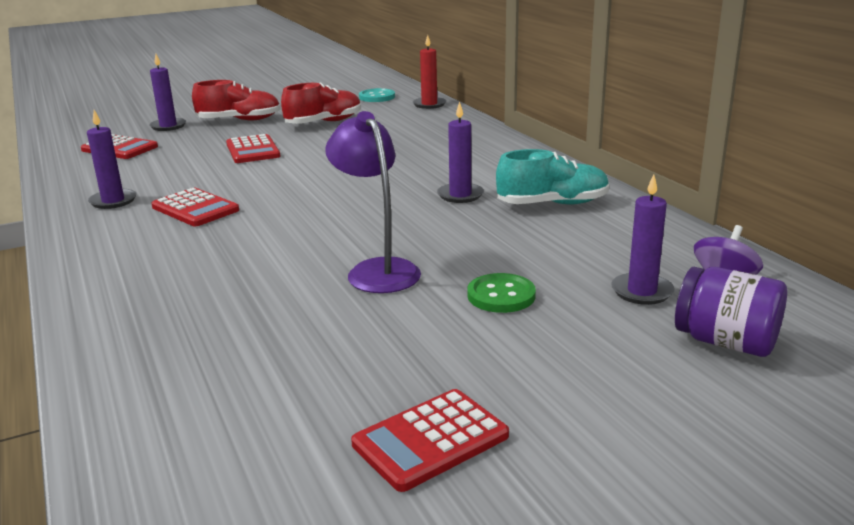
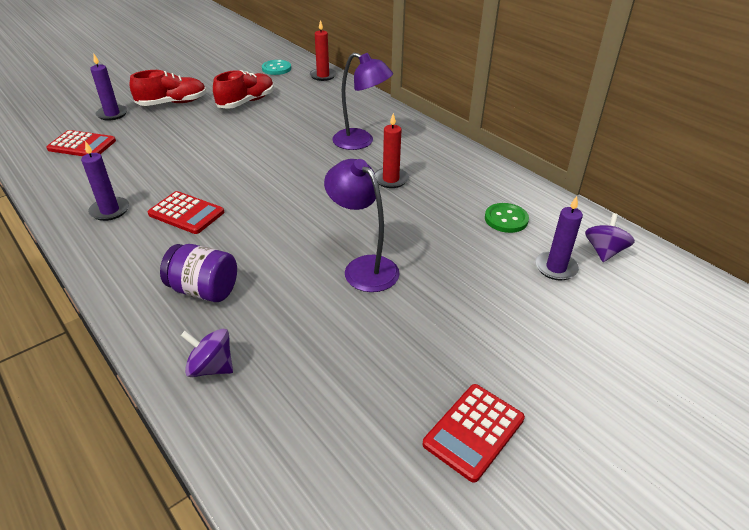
camera: 15 degrees left, 15 degrees up
(136, 341) = (211, 367): none -> purple spinning top
(253, 150) = (202, 139): red calculator -> none
(442, 161) = (361, 142): none -> purple lamp
(460, 195) = (390, 179): purple candle -> red candle
(501, 295) = (463, 283): green button -> green button (506, 219)
(552, 204) = (461, 183): turquoise shoe -> none
(726, 342) = (625, 309): purple jar -> purple jar (204, 290)

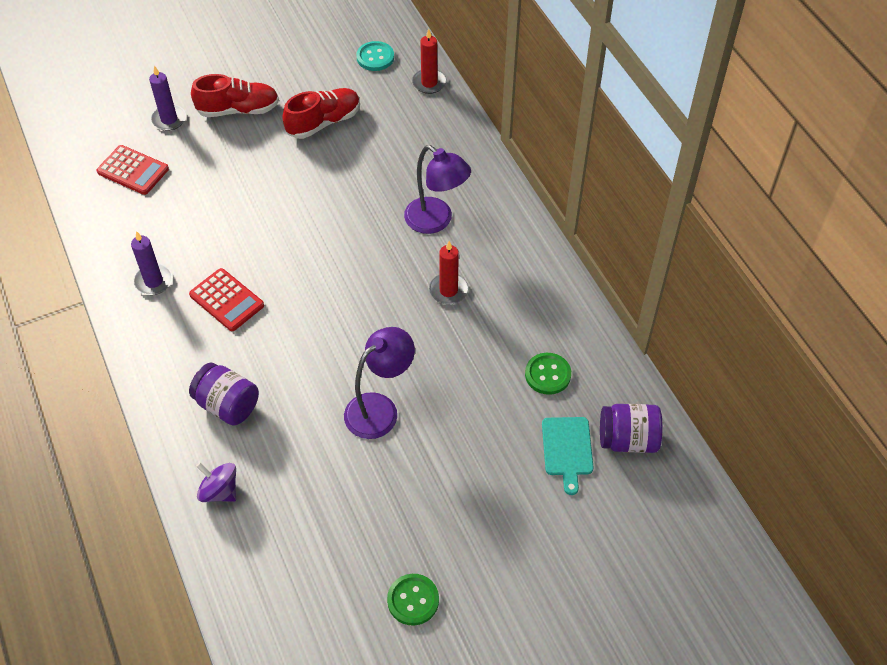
camera: 15 degrees right, 15 degrees up
(363, 267) = (380, 409): purple lamp -> purple lamp turned 75 degrees clockwise
(473, 431) = (413, 600): red calculator -> green button
(556, 268) = (567, 449): purple candle -> turquoise cutting board
(604, 251) = (627, 439): purple spinning top -> purple jar

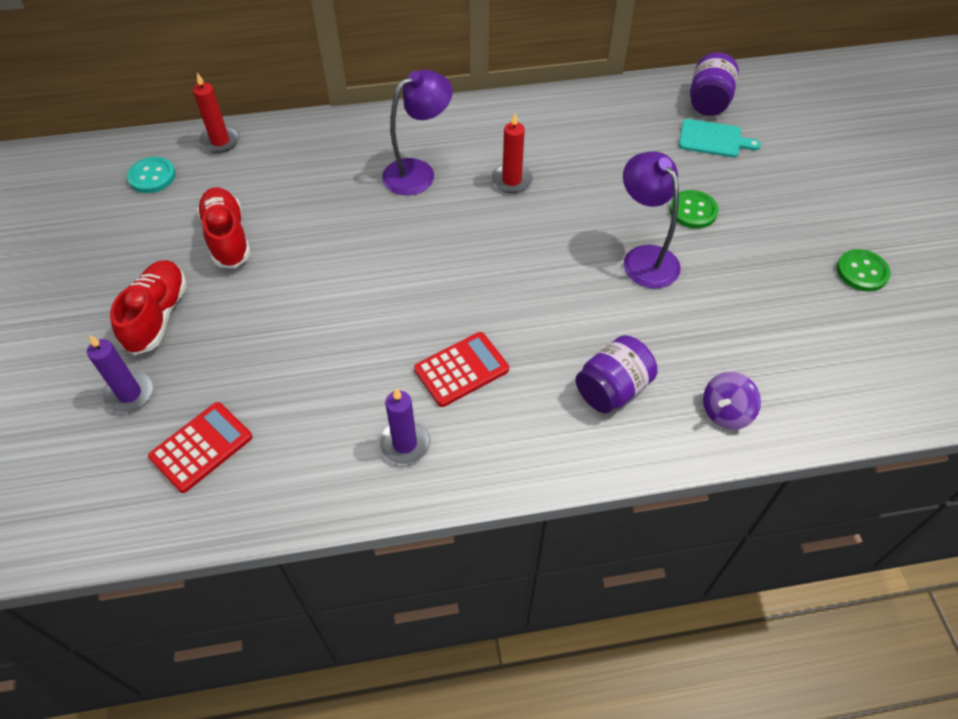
camera: 75 degrees left, 0 degrees up
(547, 374) = (630, 134): green button -> green button (693, 211)

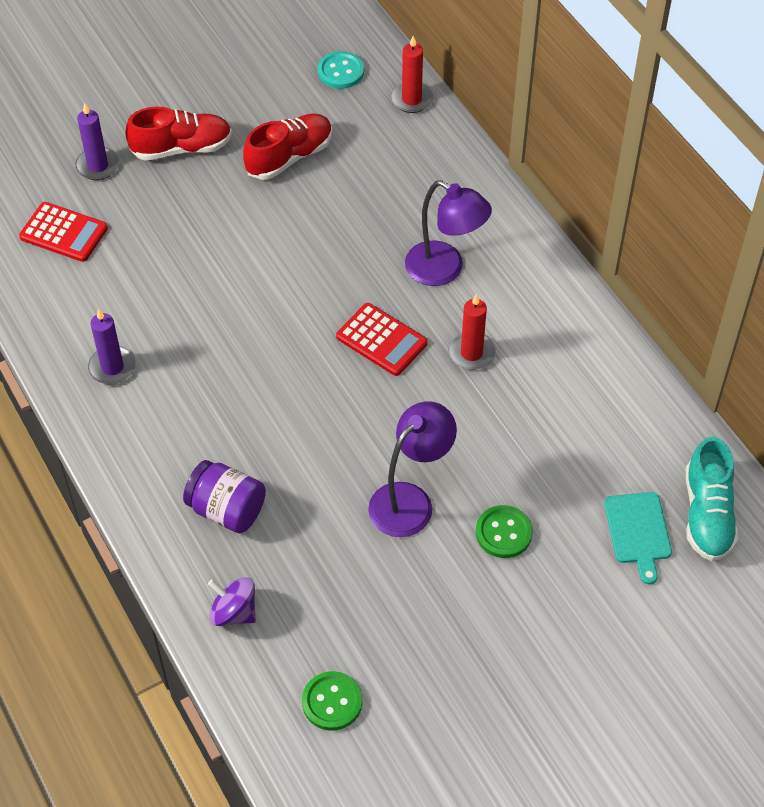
camera: 70 degrees right, 0 degrees up
(461, 369) = (205, 384): red calculator -> red calculator (381, 340)
(708, 102) = (707, 514): purple jar -> turquoise shoe
(862, 272) = (482, 720): green button -> green button (332, 702)

